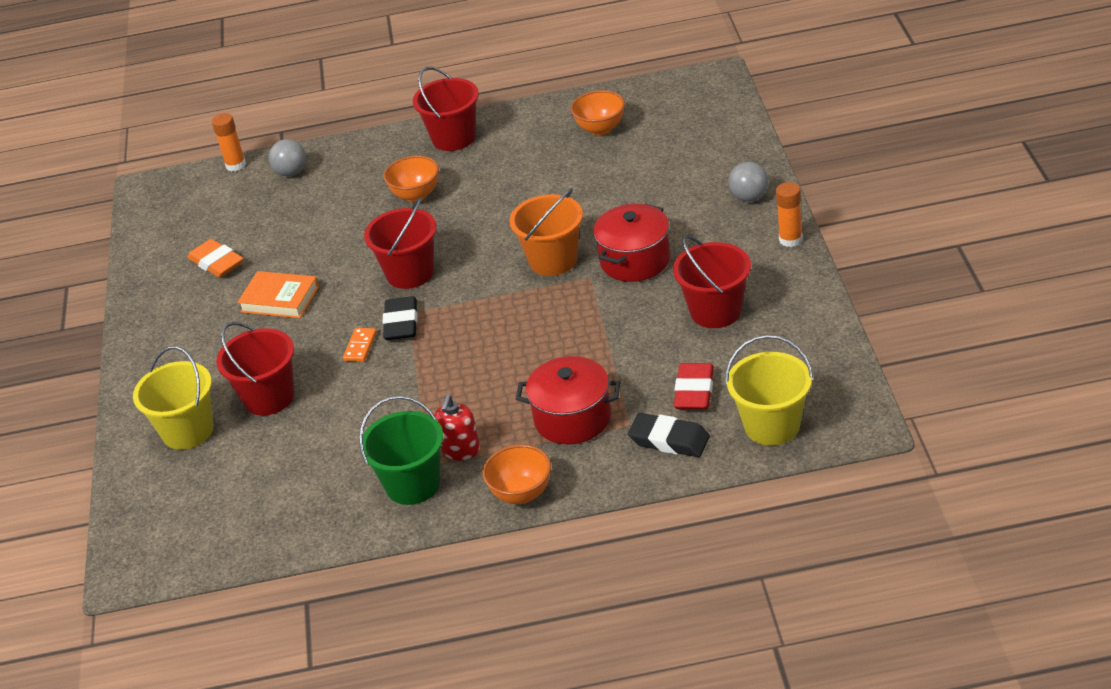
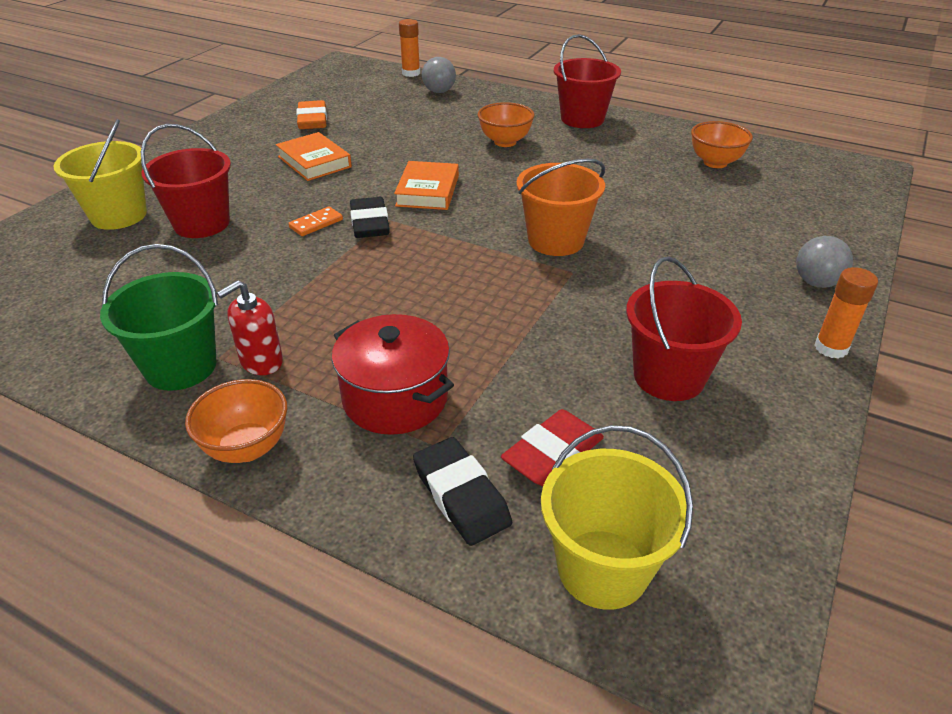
camera: 30 degrees right, 0 degrees up
(401, 323) = (370, 223): black eraser -> black eraser turned 45 degrees counterclockwise
(410, 273) = (427, 191): red bucket -> orange book
(635, 260) = (633, 280): red pot -> none

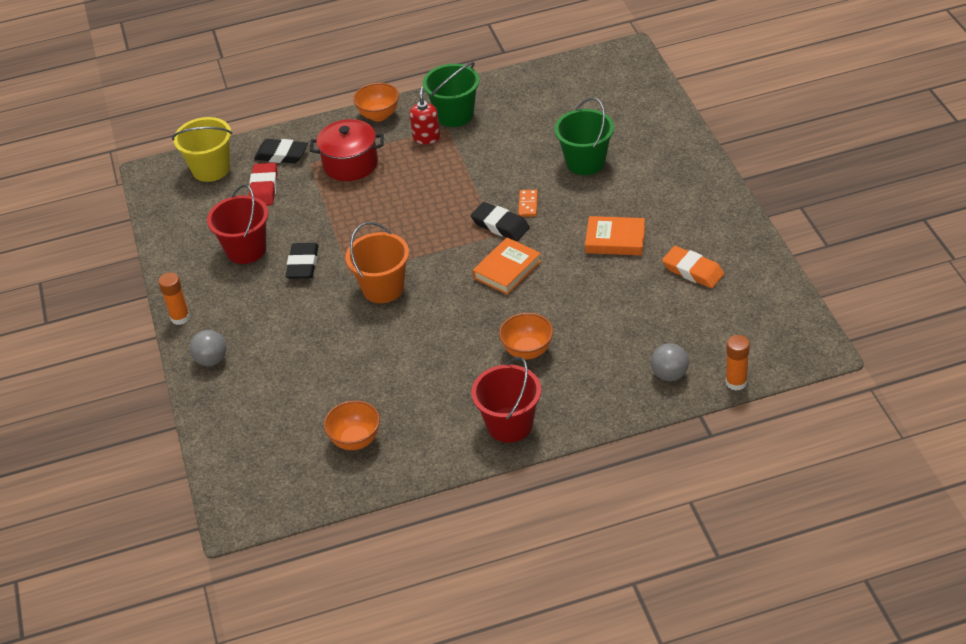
camera: 140 degrees right, 5 degrees up
(118, 215) = (637, 135): yellow bucket -> none
(202, 223) = (585, 162): red bucket -> green bucket
(427, 191) = (507, 270): orange book -> orange book turned 75 degrees clockwise
(613, 312) = (303, 264): none -> black eraser

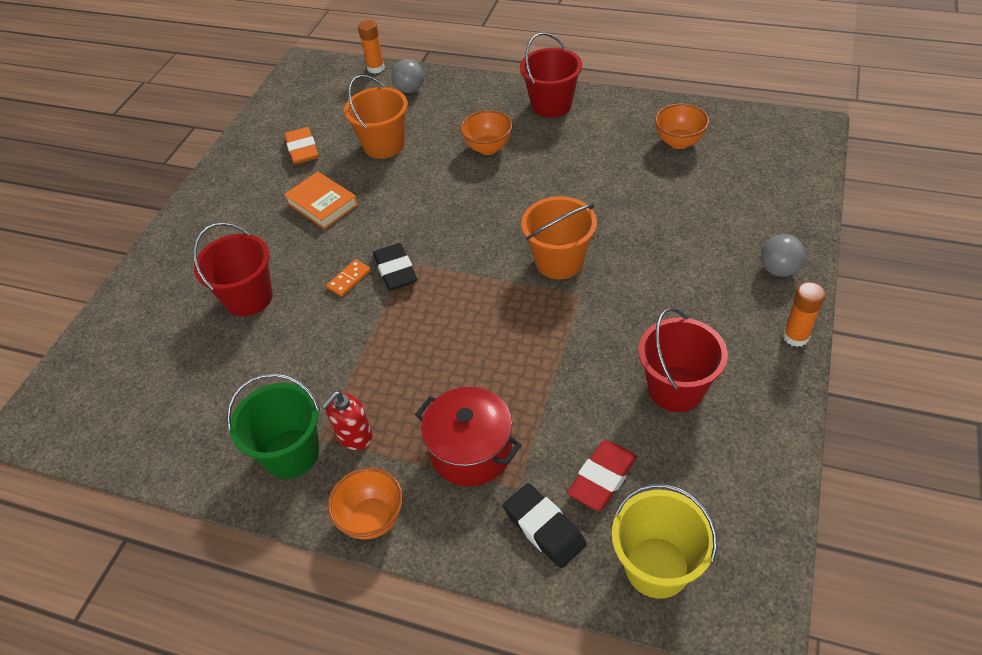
camera: 145 degrees left, 5 degrees up
(303, 264) = (621, 332): black eraser -> none
(507, 270) = (435, 222): orange book -> none
(585, 162) = (248, 298): green bucket -> red bucket
(625, 309) = (384, 145): none -> orange bucket

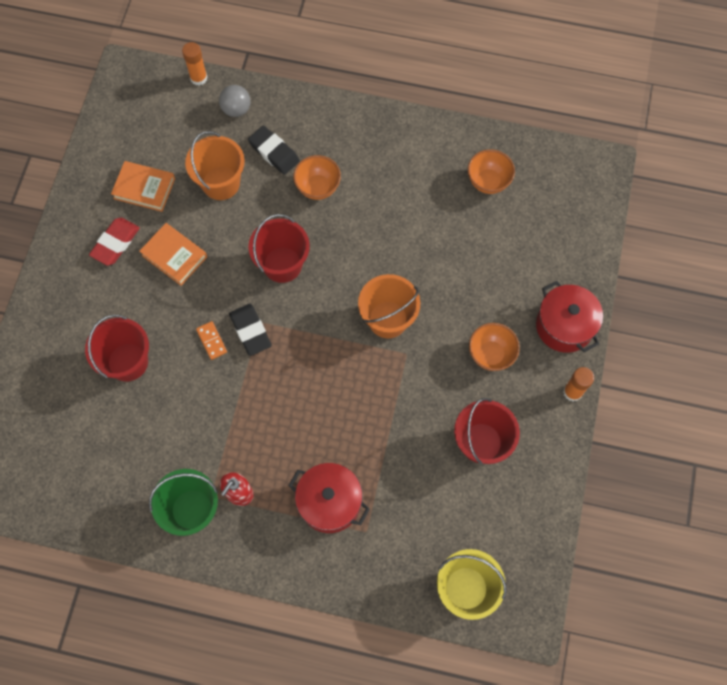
camera: 10 degrees left, 20 degrees up
(302, 150) = (144, 188): orange eraser -> orange book
(349, 279) = (211, 341): orange domino -> orange domino turned 60 degrees counterclockwise
(372, 518) = (262, 561): orange bowl -> orange bowl (491, 354)
(544, 528) = (387, 563): black eraser -> black eraser (274, 152)
(551, 105) = (373, 133): red bucket -> red bucket (282, 264)
(602, 478) = (427, 521): red eraser -> red eraser (115, 243)
(778, 269) = (564, 326): grey ball -> red pot

